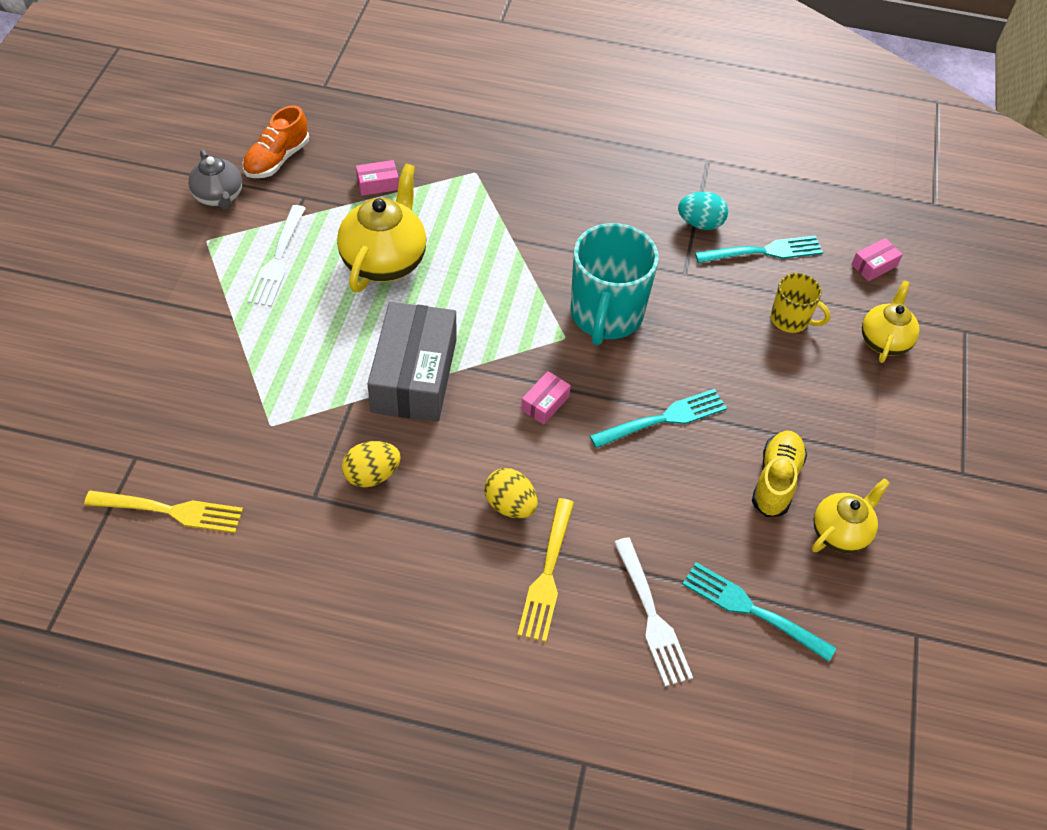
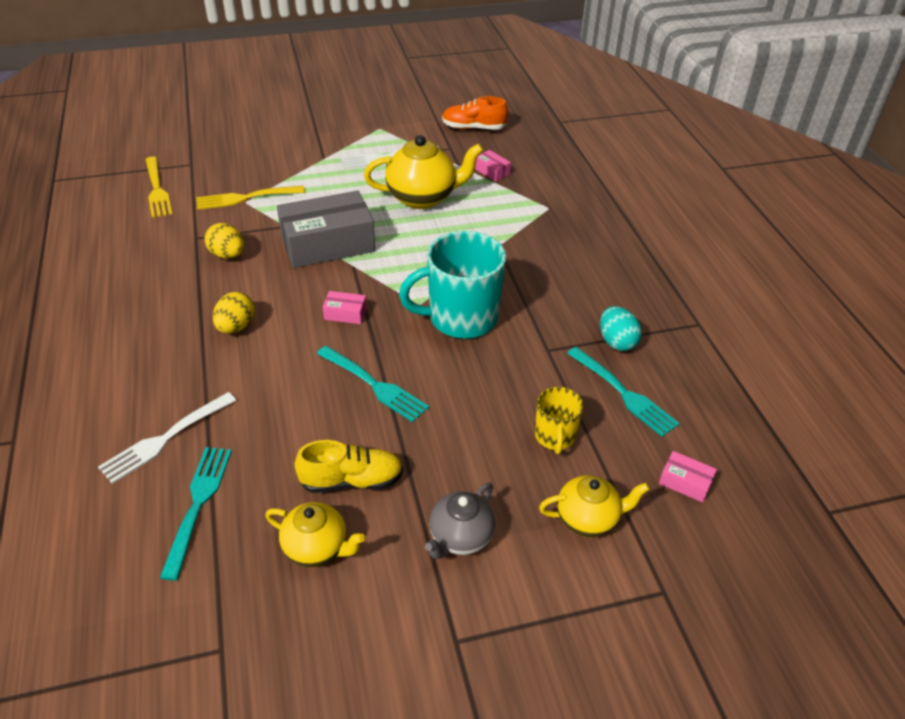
camera: 65 degrees right, 10 degrees down
(219, 197) = (419, 120): grey teapot -> grey teapot (460, 538)
(547, 573) = (182, 366): yellow fork -> yellow fork (246, 198)

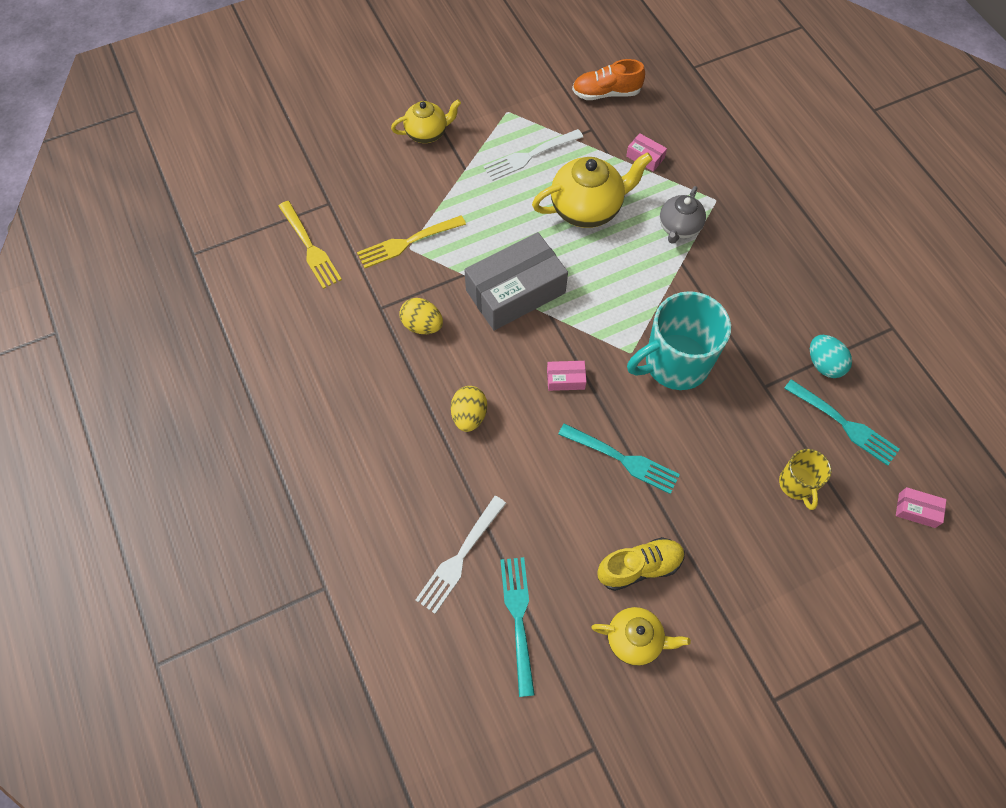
camera: 10 degrees left, 20 degrees up
(460, 538) = (748, 605): grey teapot -> grey teapot (679, 228)
(588, 519) = (846, 564): yellow teapot -> yellow teapot (427, 133)

